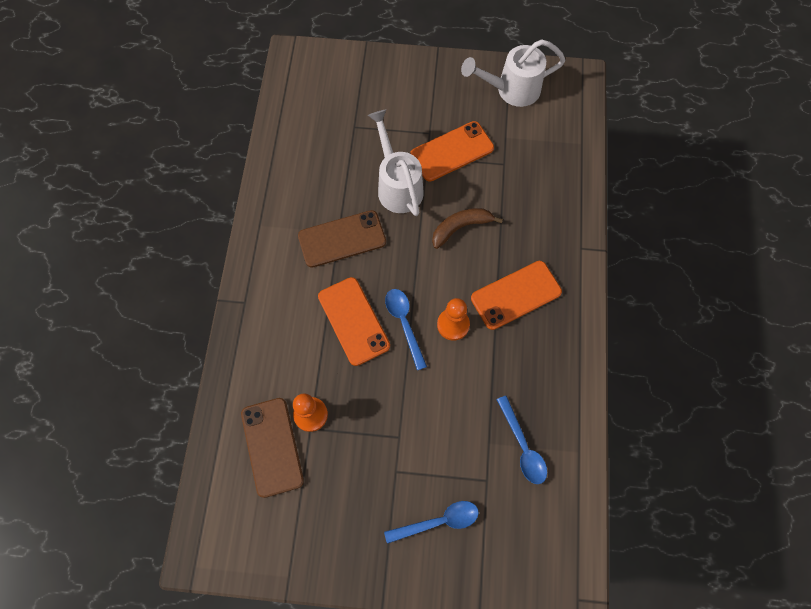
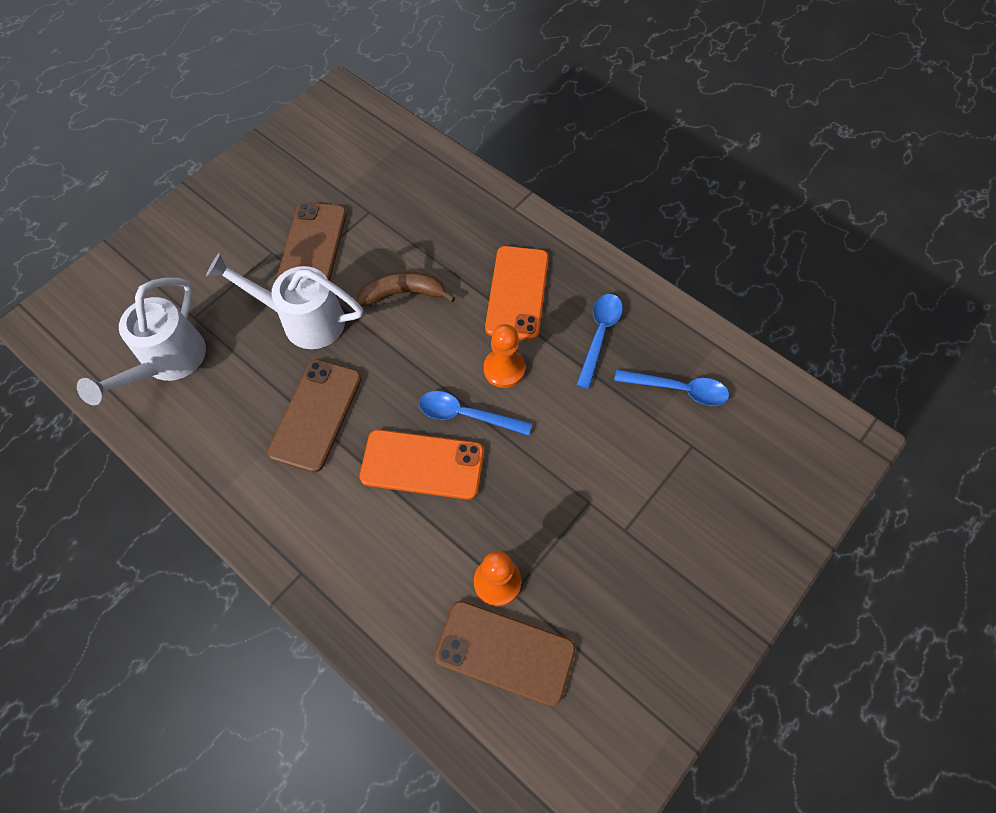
camera: 55 degrees left, 5 degrees down
(438, 521) = (706, 521): blue spoon -> blue spoon (599, 335)
(452, 151) = (313, 246): orange phone -> brown phone
(460, 227) = (404, 293): brown banana -> brown banana turned 75 degrees clockwise
(512, 90) = (296, 153): white watering can -> white watering can (168, 362)

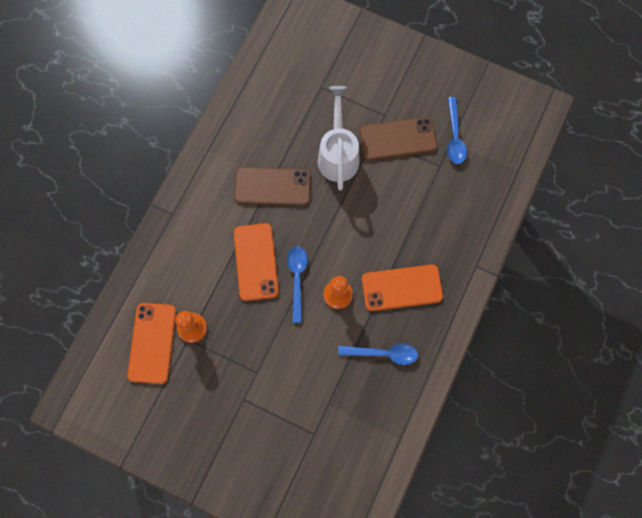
camera: 75 degrees right, 10 degrees up
(168, 362) = (285, 86): white watering can -> none
(404, 293) = (378, 211): brown banana -> none
(505, 652) = (152, 343): brown phone -> orange phone
(678, 389) = (355, 417): blue spoon -> blue spoon (454, 136)

